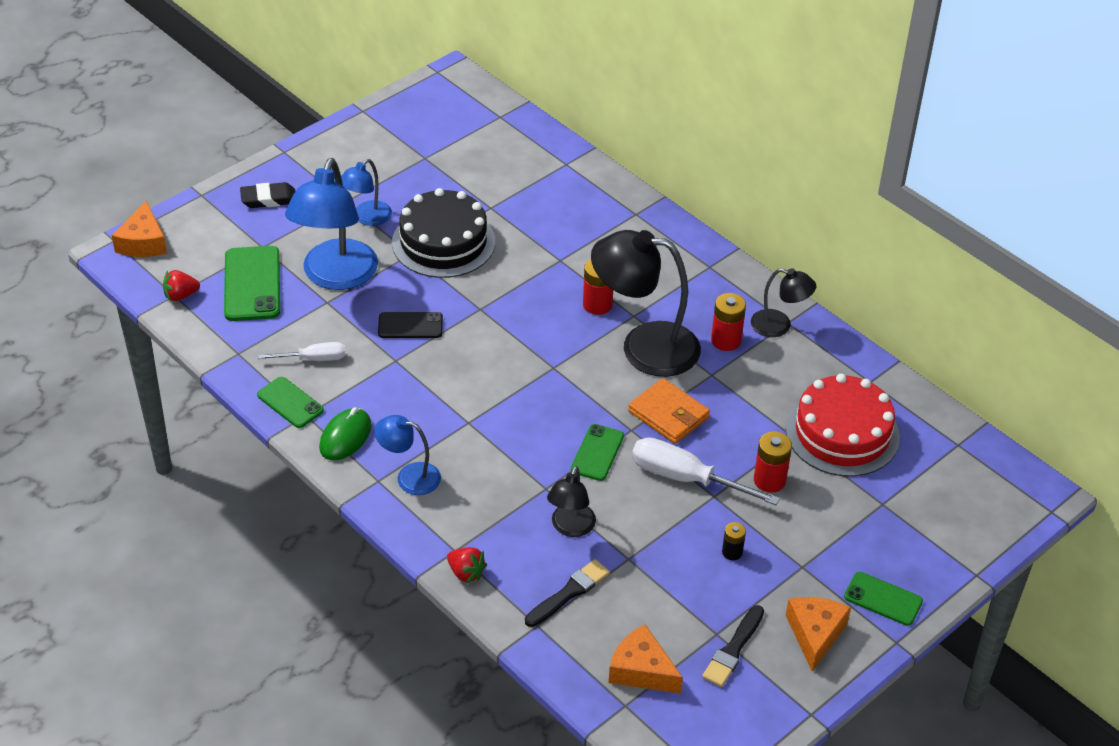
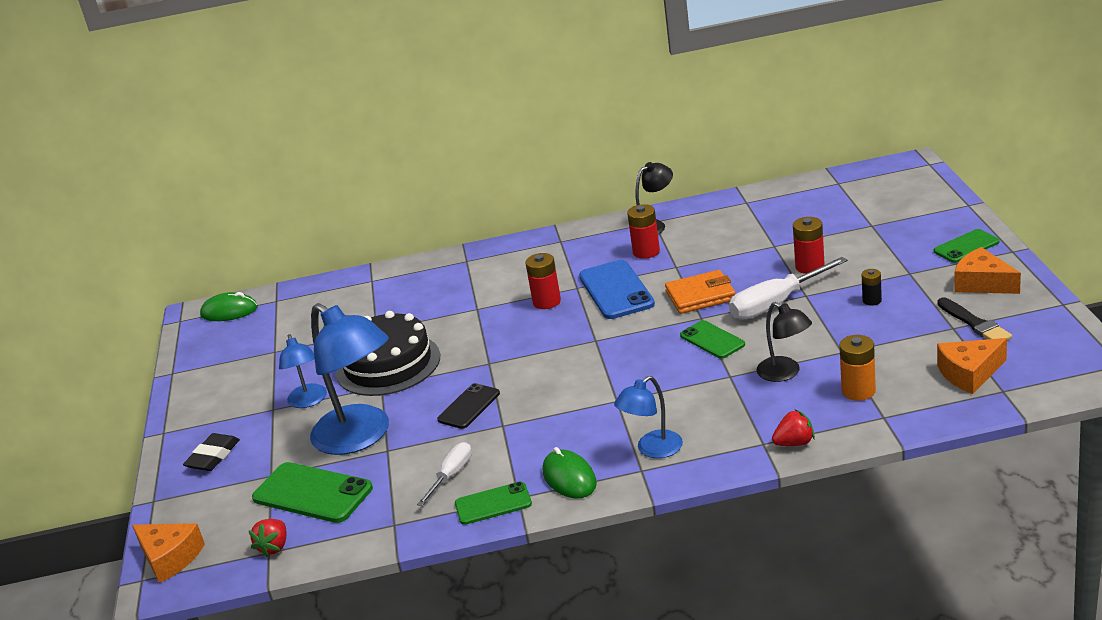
camera: 50 degrees left, 15 degrees down
(467, 95) = (229, 311): none -> green mouse
(569, 593) = (858, 391): black brush -> orange battery
(644, 347) = (616, 290): black lamp -> blue phone
(842, 433) = (787, 225): red cake -> none

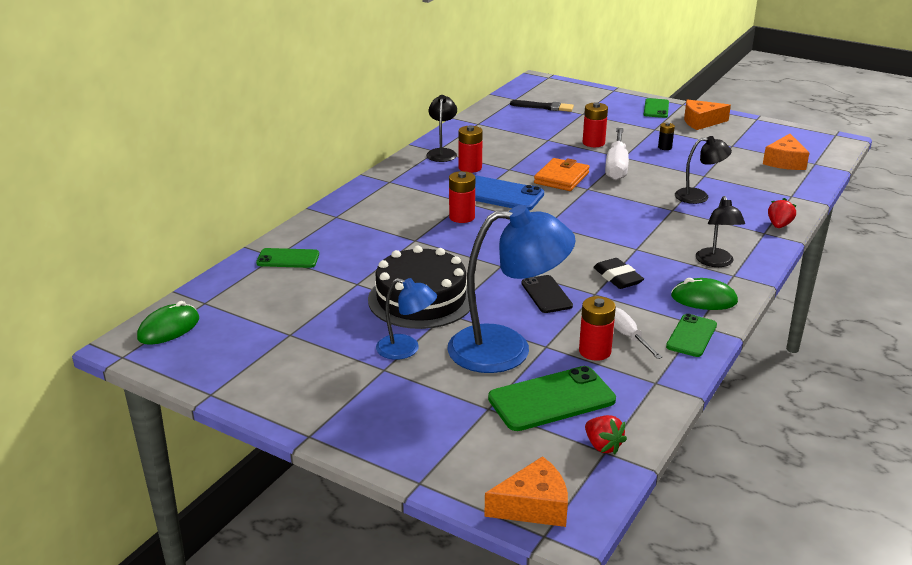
camera: 55 degrees left, 0 degrees up
(213, 456) = (404, 424): black eraser -> black eraser (617, 277)
(406, 474) = (595, 351): none -> red battery
(652, 450) = (716, 262): blue lamp -> black lamp
(712, 340) = (621, 197): green phone -> green phone (288, 259)
(858, 391) = (754, 189): orange battery -> none
(974, 323) = (738, 140): black brush -> black brush (544, 107)

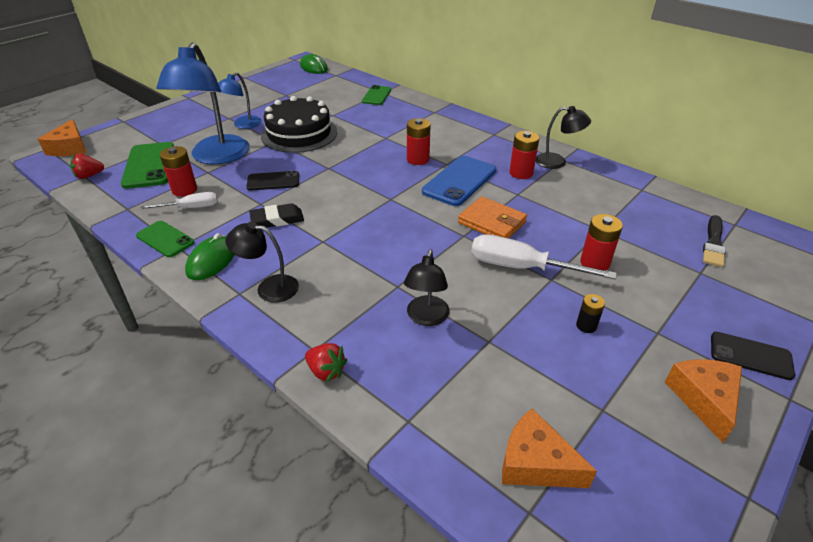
camera: 100 degrees right, 10 degrees up
(656, 108) = (750, 356): green phone -> black phone

